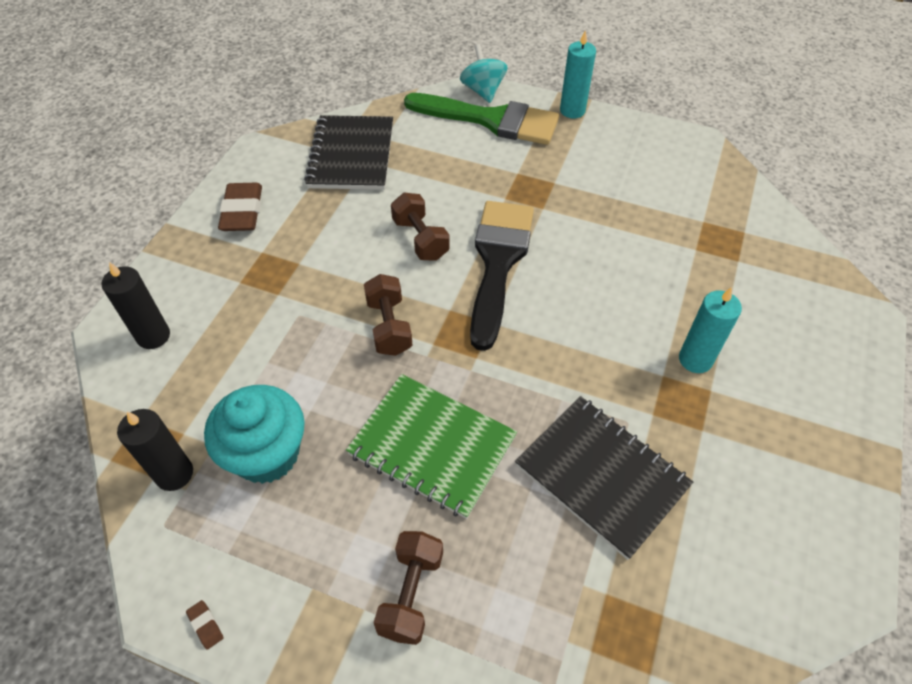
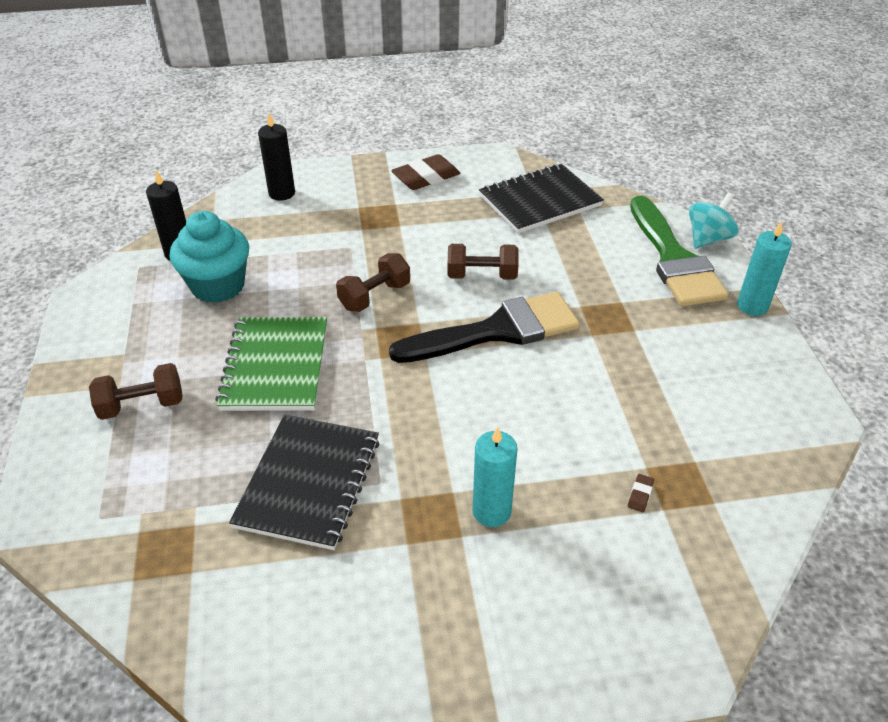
camera: 60 degrees right, 10 degrees down
(206, 625) = (77, 317): brown eraser -> brown eraser (640, 495)
(420, 239) = (482, 275): brown dumbbell -> brown dumbbell turned 60 degrees clockwise

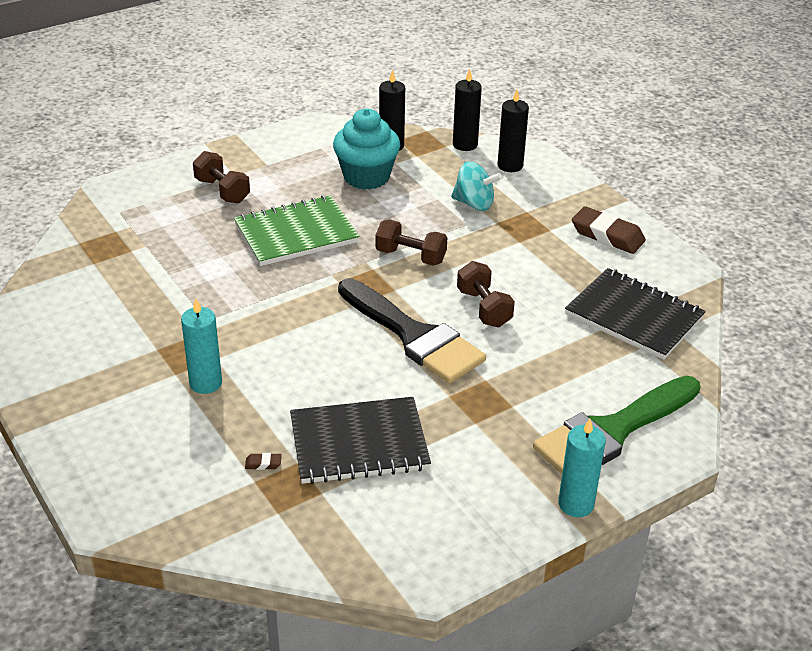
camera: 65 degrees right, 5 degrees down
(223, 208) = (465, 145): none -> black candle
(308, 482) = (190, 286): black notebook -> black notebook (359, 443)
(708, 239) = (672, 452): turquoise spinning top -> turquoise spinning top (474, 204)

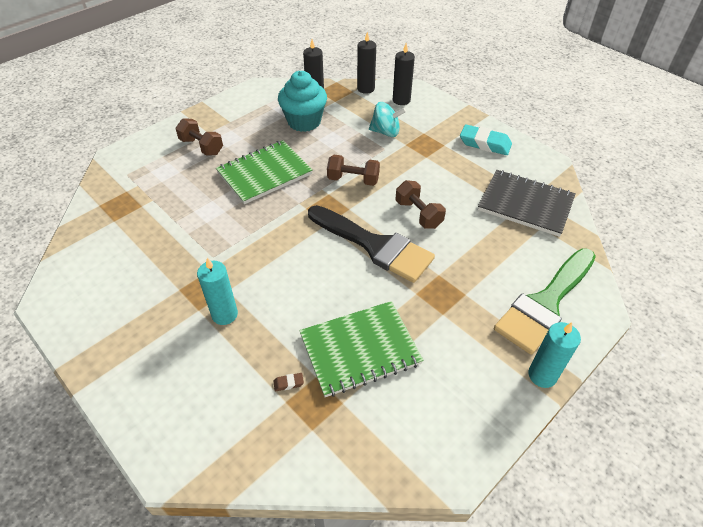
camera: 10 degrees left, 10 degrees up
(359, 443) = (360, 349): black notebook -> green notebook
(607, 235) = (485, 143): brown eraser -> turquoise eraser

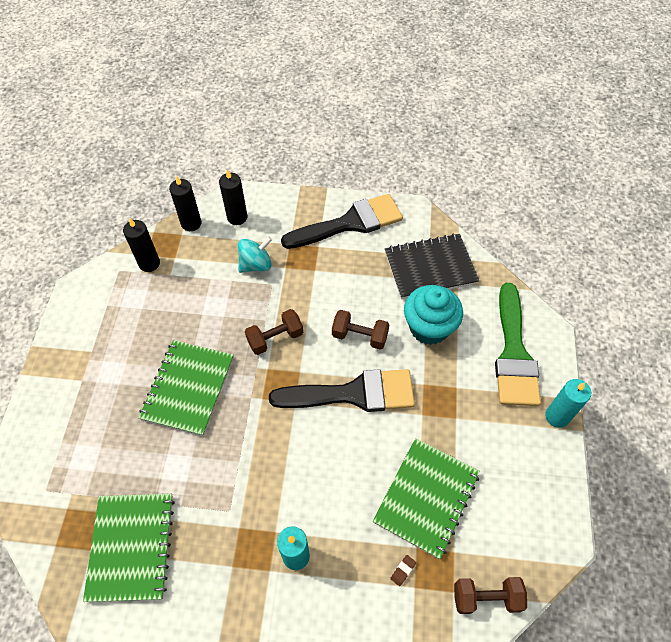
camera: 40 degrees left, 10 degrees up
(135, 235) = (131, 547): none -> green notebook
(201, 146) = (92, 401): brown dumbbell -> brown dumbbell (486, 597)
(304, 122) = (168, 302): turquoise cupcake -> turquoise cupcake (429, 327)
(485, 143) = (350, 223): turquoise eraser -> black brush

